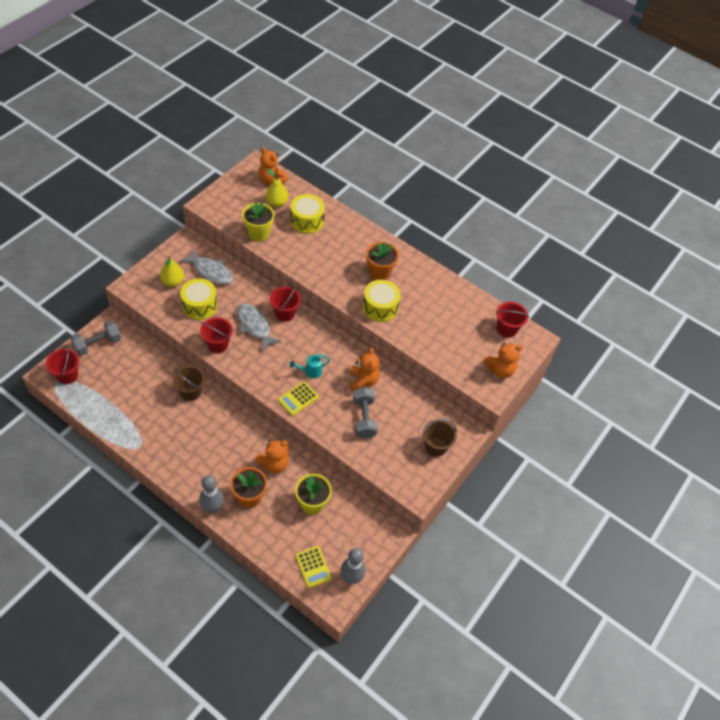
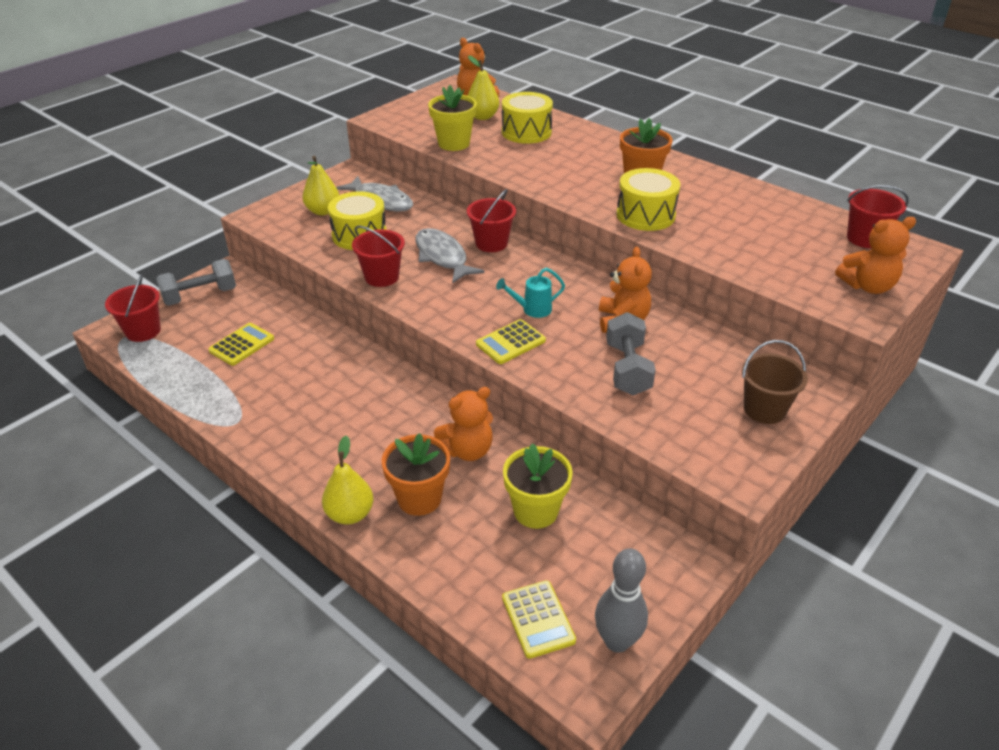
camera: 10 degrees right, 15 degrees down
(132, 386) = (242, 345): none -> yellow calculator
(190, 392) = (334, 352): brown bucket -> none
(212, 508) = (350, 514): grey bowling pin -> yellow pear

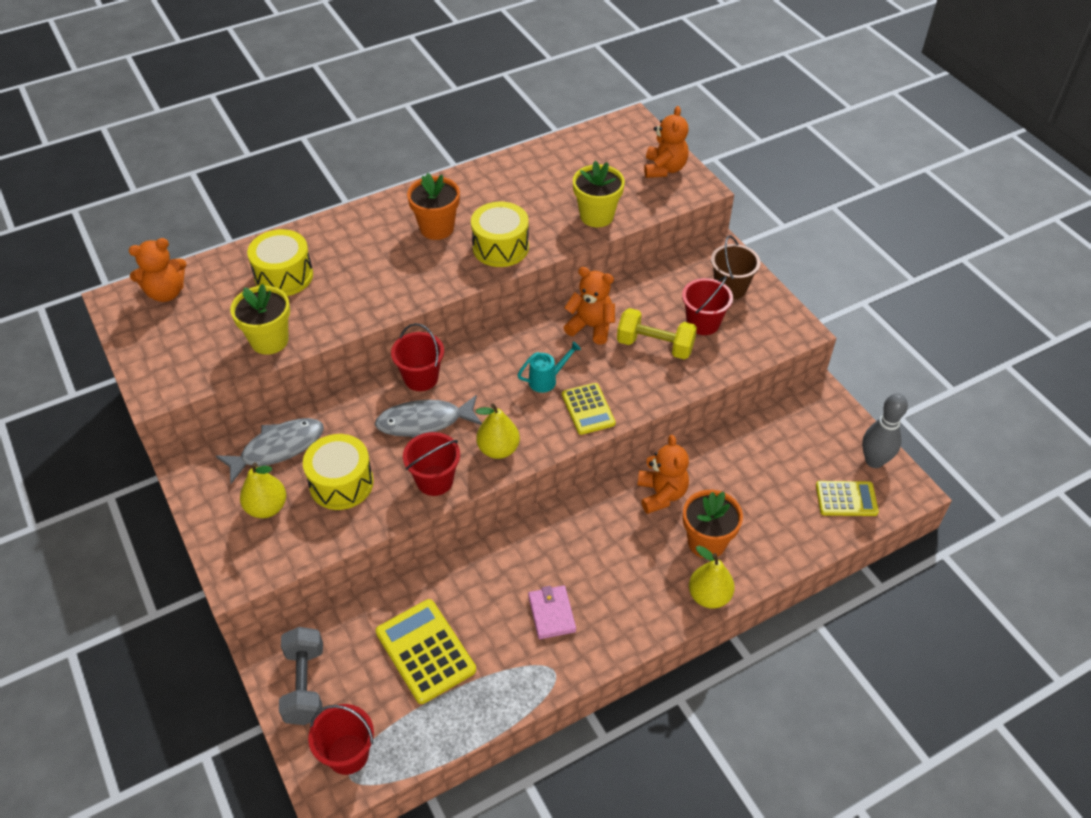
camera: 70 degrees left, 10 degrees up
(242, 345) = (425, 651): yellow calculator -> yellow calculator, size x1.52
(297, 406) = (551, 614): none -> pink wallet
(482, 117) = (221, 300): yellow pear -> yellow pear (498, 449)
(532, 310) = (547, 380): turquoise watering can -> turquoise watering can turned 120 degrees counterclockwise
(535, 511) = (744, 469): yellow flower pot -> yellow flower pot (596, 216)
(627, 369) = (655, 346): grey dumbbell -> yellow dumbbell
(865, 238) = (602, 141): red bucket -> red bucket (703, 323)

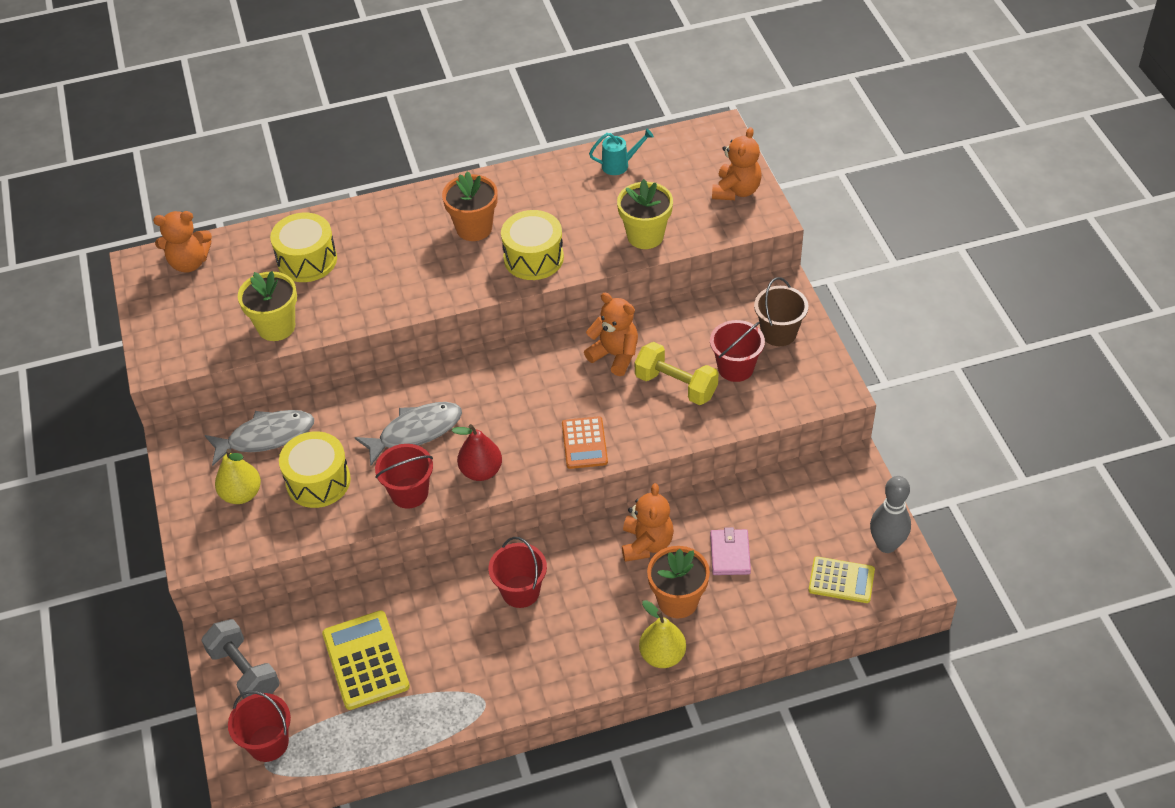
camera: 15 degrees right, 0 degrees up
(305, 685) = (244, 672): grey dumbbell -> grey dumbbell turned 45 degrees counterclockwise
(421, 378) = (424, 385): red bucket -> red bucket (520, 591)
(424, 422) = (415, 432): grey fish -> grey fish turned 150 degrees clockwise
(498, 449) = (481, 471): yellow pear -> red pear
(547, 380) = (551, 406): turquoise watering can -> turquoise watering can (619, 165)
(551, 614) = (498, 646): pink wallet -> pink wallet (730, 554)
(588, 409) = (584, 443): yellow calculator -> orange calculator

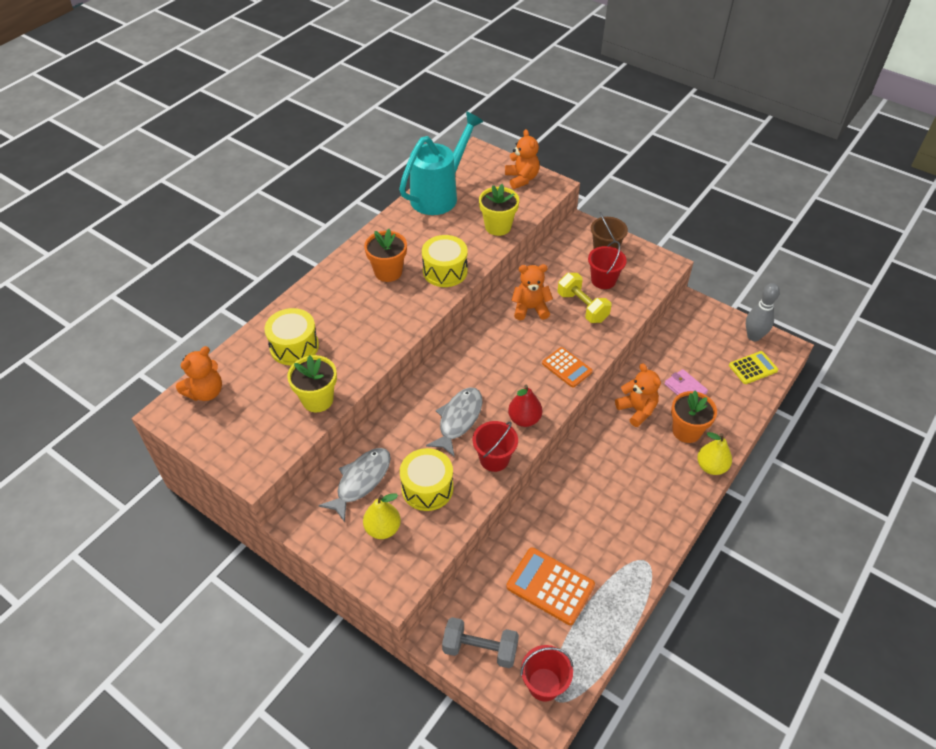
camera: 40 degrees left, 0 degrees up
(366, 660) = (550, 586): yellow calculator -> orange calculator
(520, 591) = (597, 482): red bucket -> none
(619, 165) = (439, 195): turquoise watering can -> turquoise watering can, size x2.45
(676, 386) = (582, 307): yellow dumbbell -> yellow dumbbell turned 60 degrees clockwise

